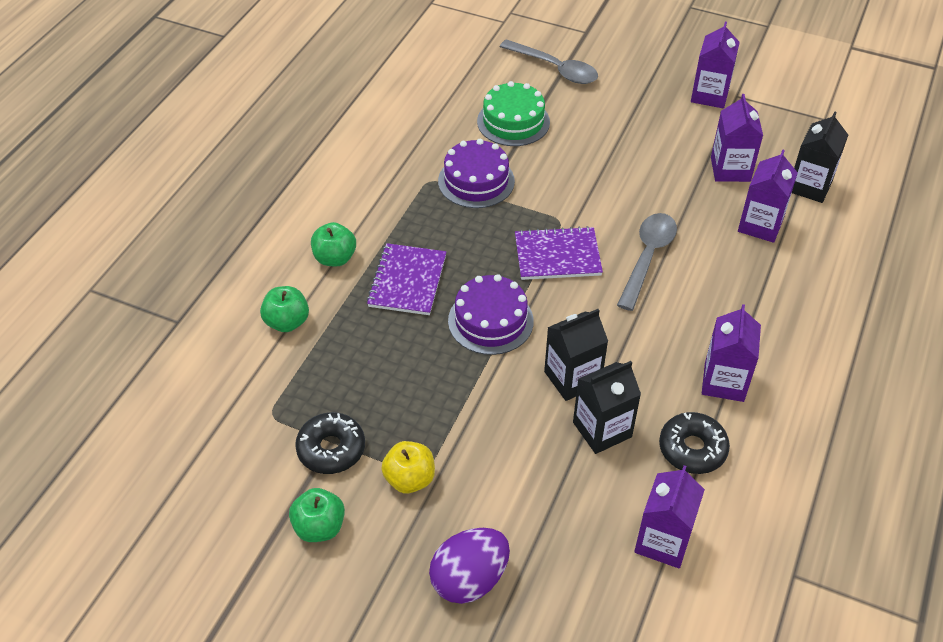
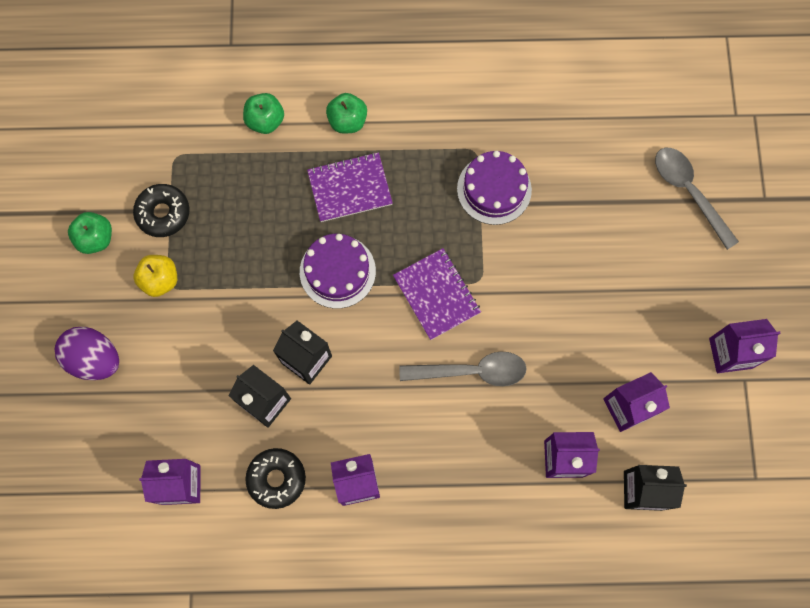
camera: 65 degrees right, 25 degrees up
(513, 122) = (590, 187): green cake -> none
(555, 68) = (689, 192): grey spoon -> grey spoon turned 135 degrees clockwise

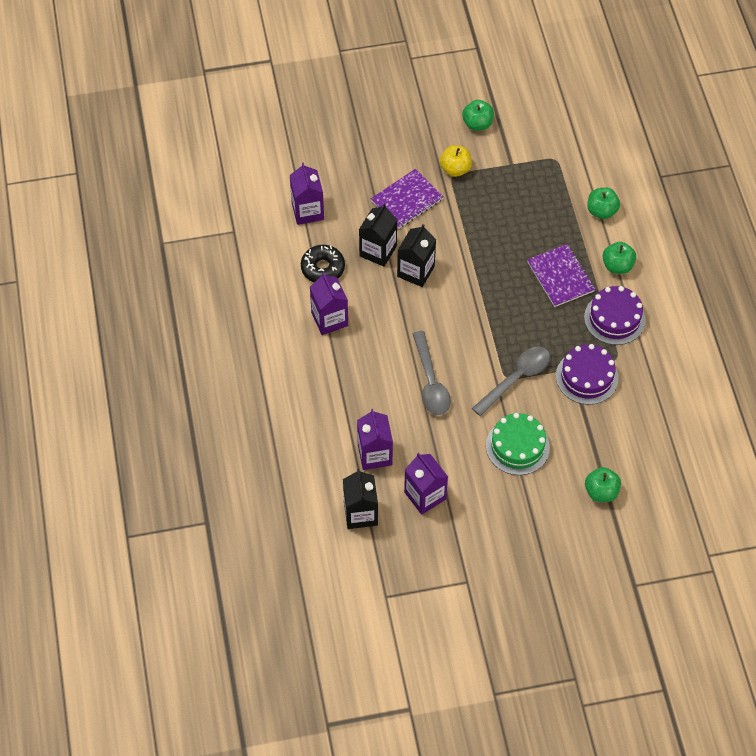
camera: 80 degrees right, 15 degrees down
(95, 359) = (387, 142): purple egg -> none
(163, 213) = (508, 160): black donut -> none
(337, 271) = (490, 280): purple cake -> purple cake (614, 318)
(436, 294) = (487, 349): purple notebook -> purple notebook (407, 200)
(575, 287) = (517, 446): none -> green cake
(646, 207) = (601, 492): none -> green apple
(689, 192) = (623, 524): grey spoon -> grey spoon (516, 378)
(730, 353) = (487, 568): purple carton -> none

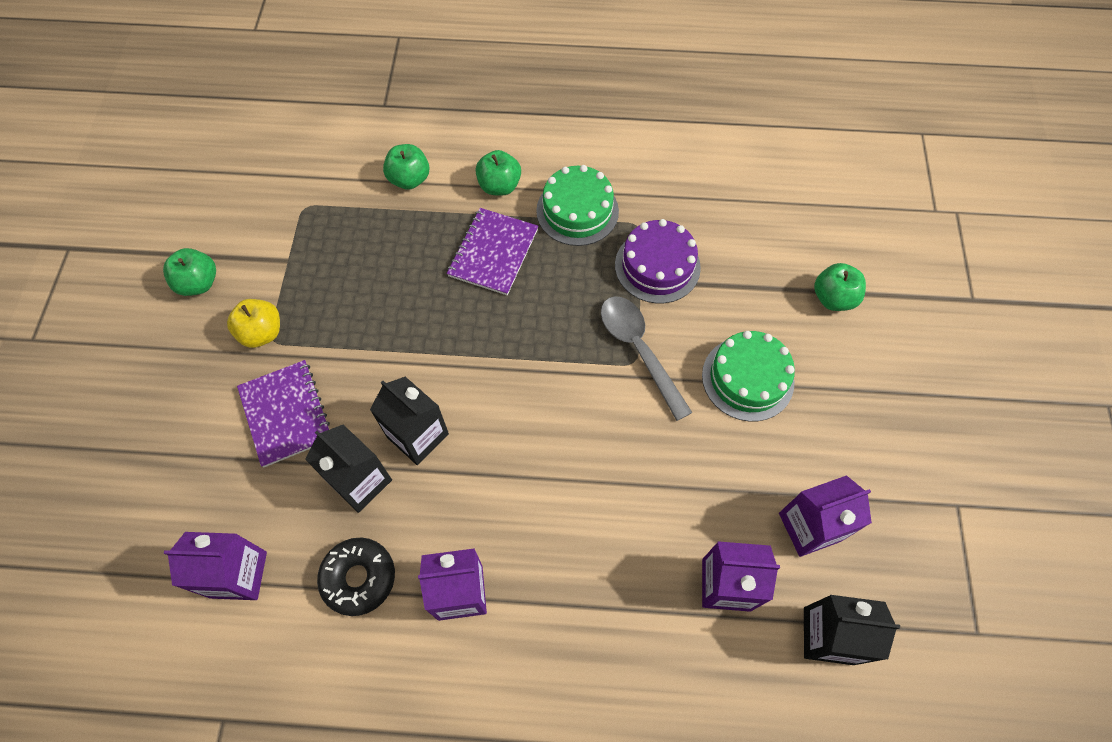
camera: 75 degrees left, 5 degrees up
(430, 382) = (616, 466): grey spoon -> none
(560, 276) = (493, 253): purple notebook -> purple notebook turned 60 degrees counterclockwise
(614, 318) = (577, 211): purple cake -> green cake

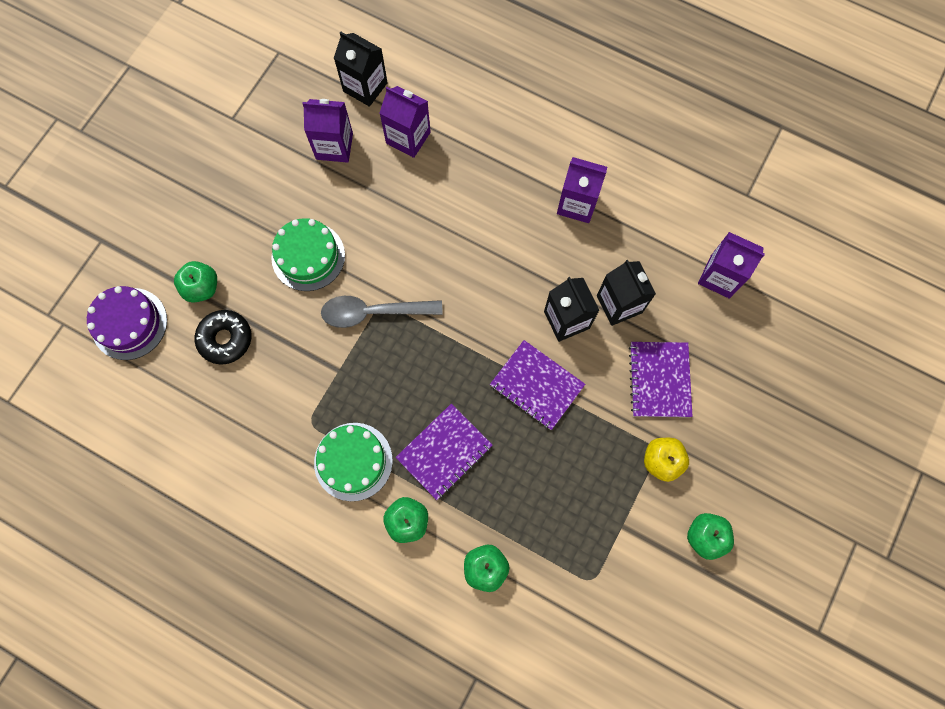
camera: 155 degrees left, 10 degrees up
(359, 578) = (640, 240): black donut -> black donut (225, 339)
(424, 351) = (536, 385): none -> purple notebook
(639, 350) = (373, 312): grey spoon -> grey spoon turned 90 degrees clockwise
(657, 266) = (317, 377): purple cake -> purple cake (129, 323)

